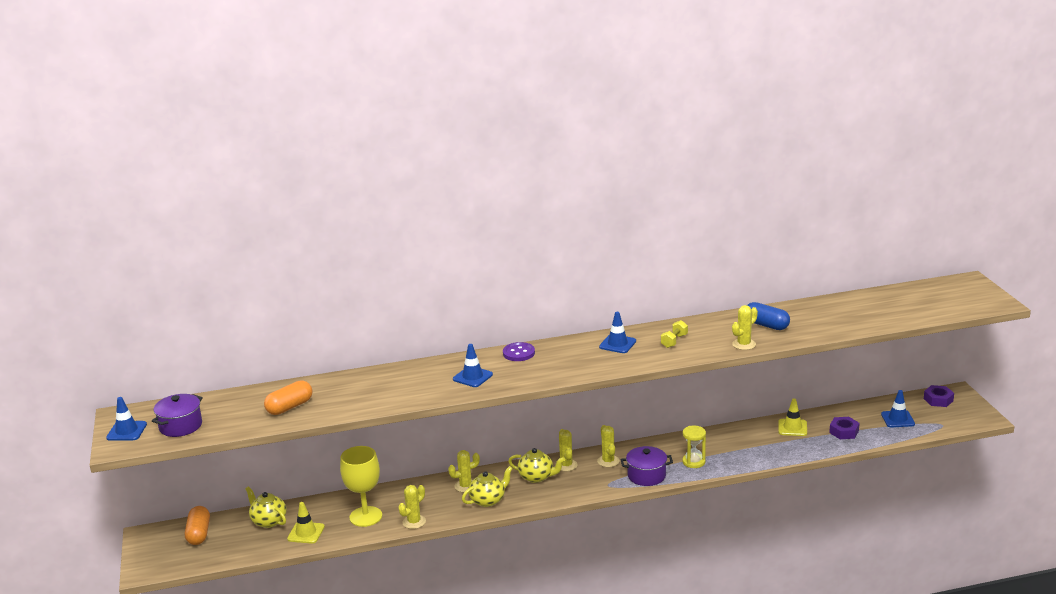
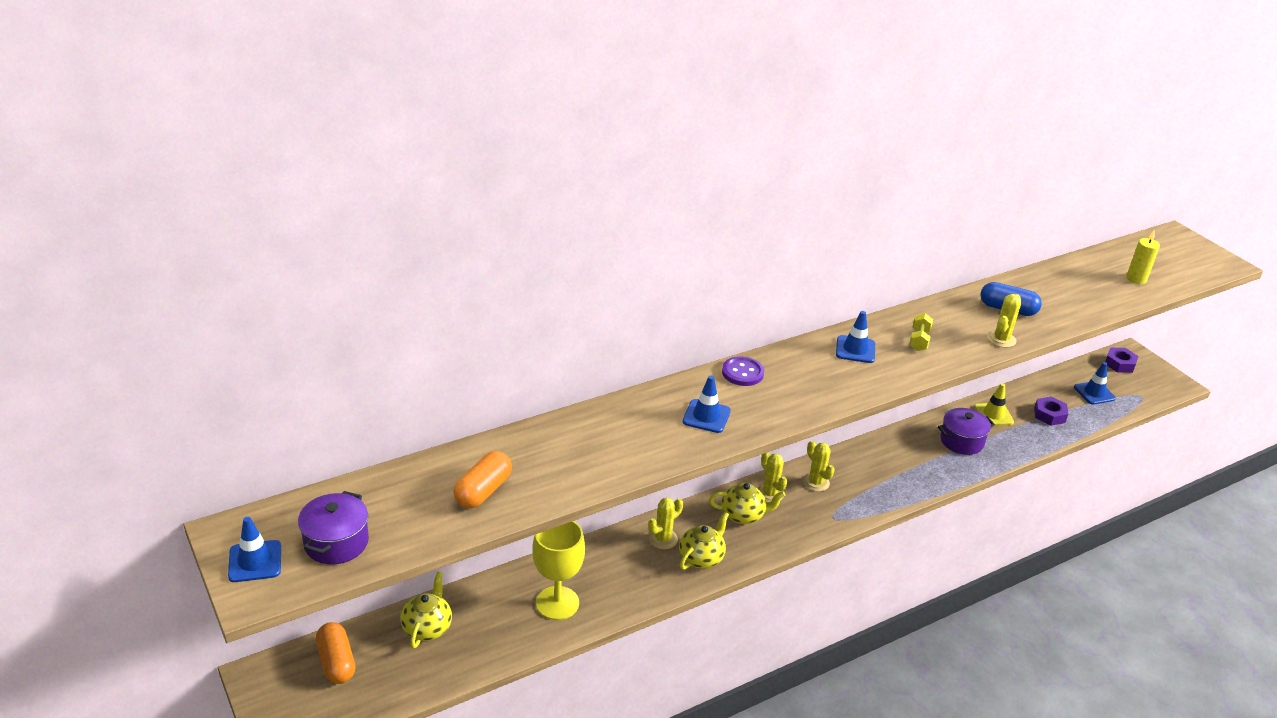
camera: 20 degrees left, 10 degrees up
(268, 521) = (427, 627): yellow teapot -> yellow teapot turned 75 degrees clockwise
(306, 533) = (488, 640): yellow traffic cone -> none
(414, 522) = (624, 603): yellow cactus -> none
(646, 475) = (870, 499): purple pot -> purple pot (961, 441)
(693, 462) = (913, 473): yellow hourglass -> none
(901, 310) = (1136, 279): none -> yellow candle

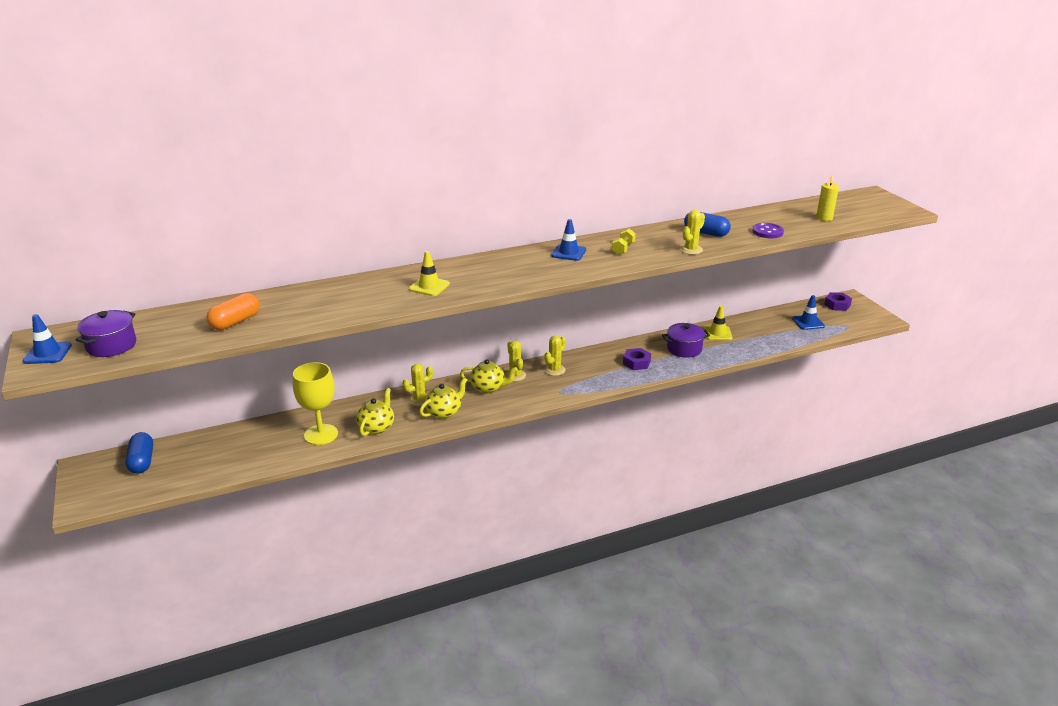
camera: 10 degrees right, 5 degrees down
(336, 662) = (142, 461): orange capsule -> blue capsule
(427, 627) = (217, 444): yellow teapot -> yellow teapot (377, 427)
(706, 416) = (429, 286): blue traffic cone -> yellow traffic cone
(742, 373) = (472, 263): purple button -> purple button (767, 232)
(816, 482) = (554, 370): yellow cactus -> yellow cactus turned 60 degrees clockwise
(1049, 415) = (764, 335): purple nut -> purple nut (636, 363)

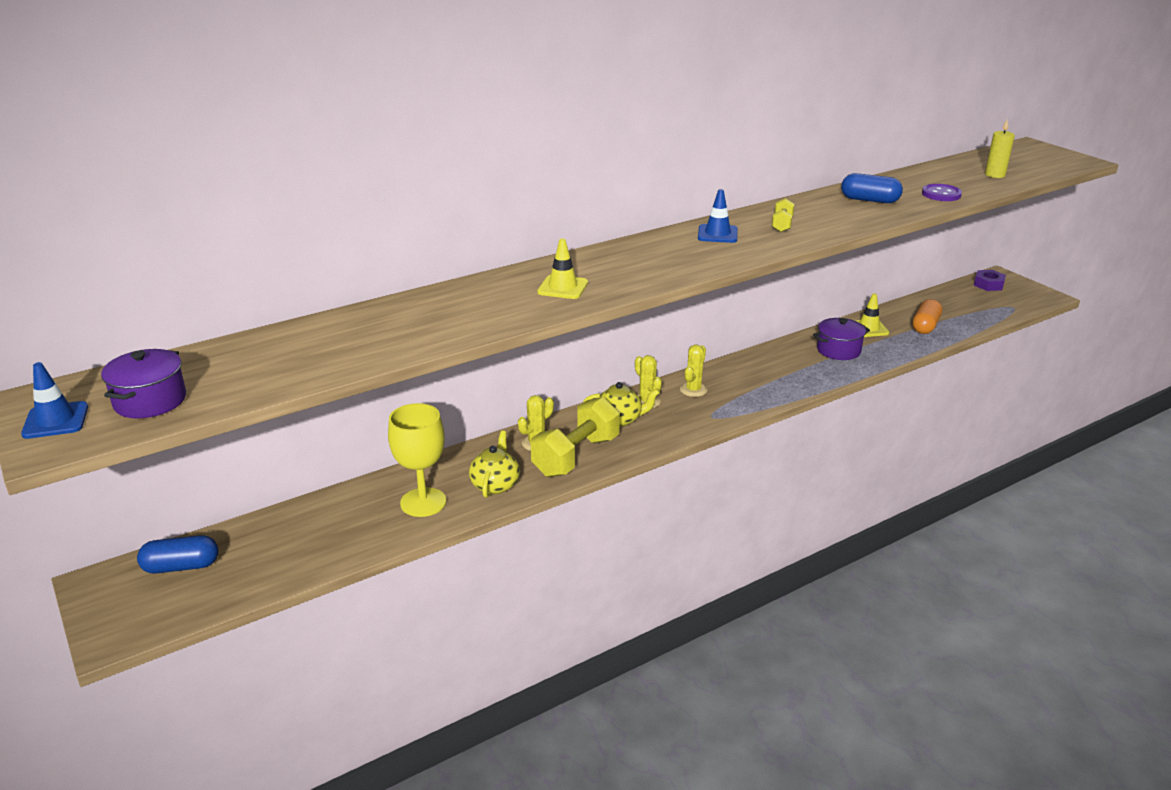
camera: 10 degrees left, 0 degrees up
(142, 461) = (181, 566): blue capsule -> blue capsule turned 75 degrees counterclockwise
(235, 322) = (319, 353): orange capsule -> orange capsule (925, 326)
(444, 412) = (576, 456): yellow teapot -> yellow dumbbell
(636, 363) = (789, 372): purple nut -> none
(691, 250) = (865, 220): yellow cactus -> none
(808, 322) = (966, 307): blue traffic cone -> none

